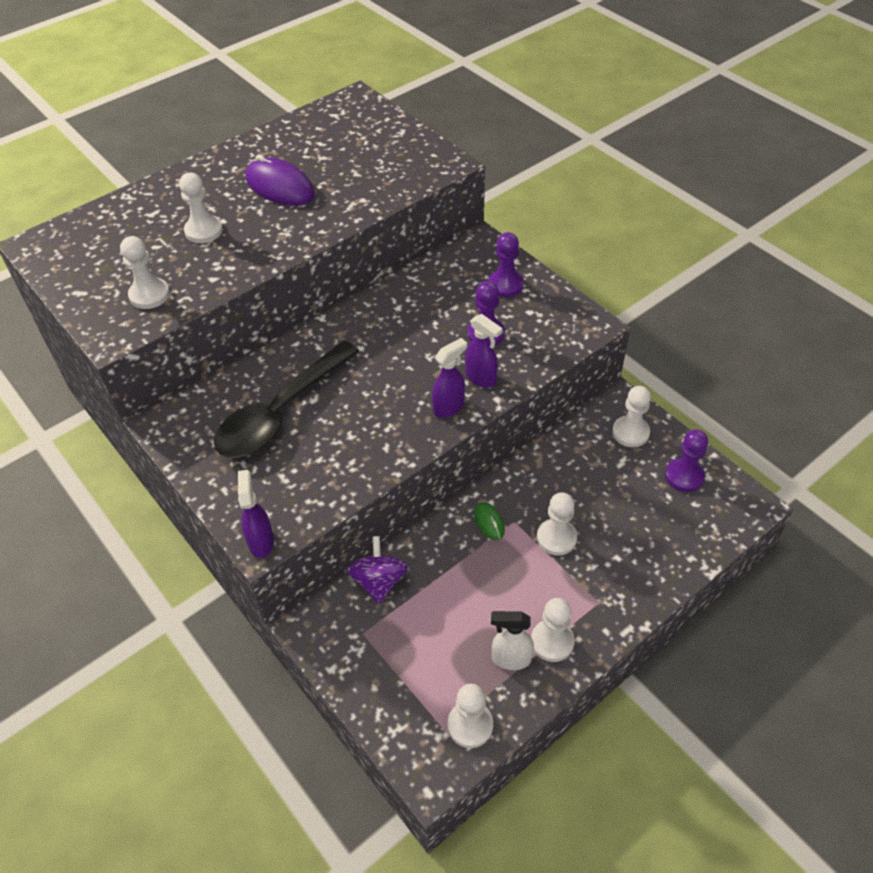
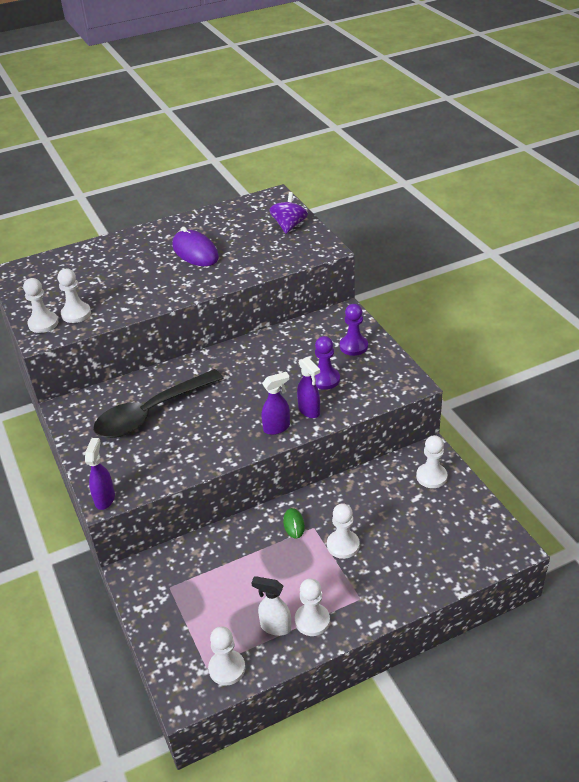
camera: 15 degrees right, 10 degrees down
(203, 231) = (130, 276): white pawn -> white pawn (43, 323)
(379, 581) = (194, 552): purple spinning top -> purple spinning top (289, 226)
(684, 476) = (464, 516): purple pawn -> none

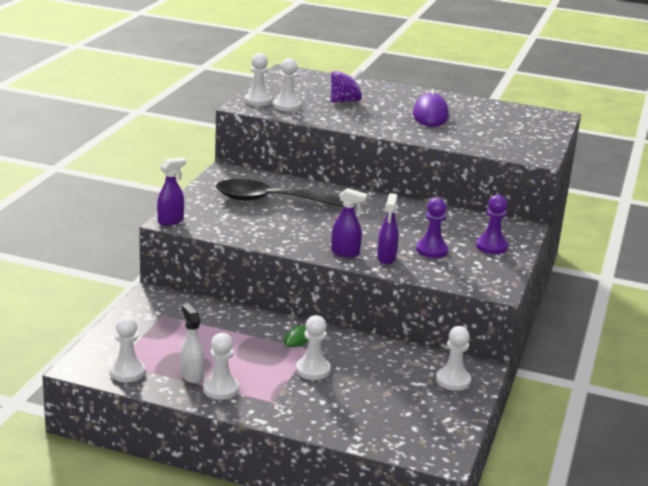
camera: 40 degrees right, 15 degrees down
(289, 226) = (534, 134): purple spinning top -> purple spinning top (345, 101)

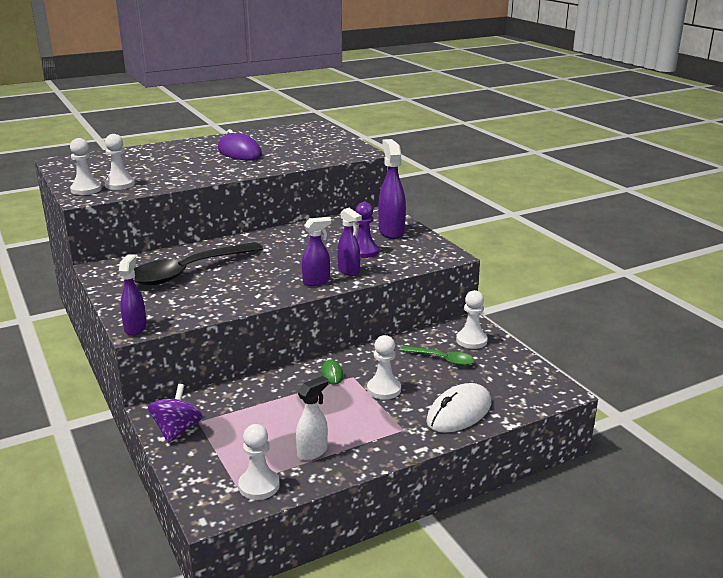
camera: 45 degrees left, 0 degrees up
(191, 375) = (312, 452): white spray bottle -> white spray bottle turned 120 degrees clockwise
(220, 389) = (353, 447): white pawn -> none
(333, 418) = (459, 413): none -> white mouse
(345, 101) = (157, 165): purple spinning top -> purple spinning top (177, 430)
(399, 378) = (442, 359): none -> green spoon
(491, 246) = (391, 232): purple pawn -> purple spray bottle

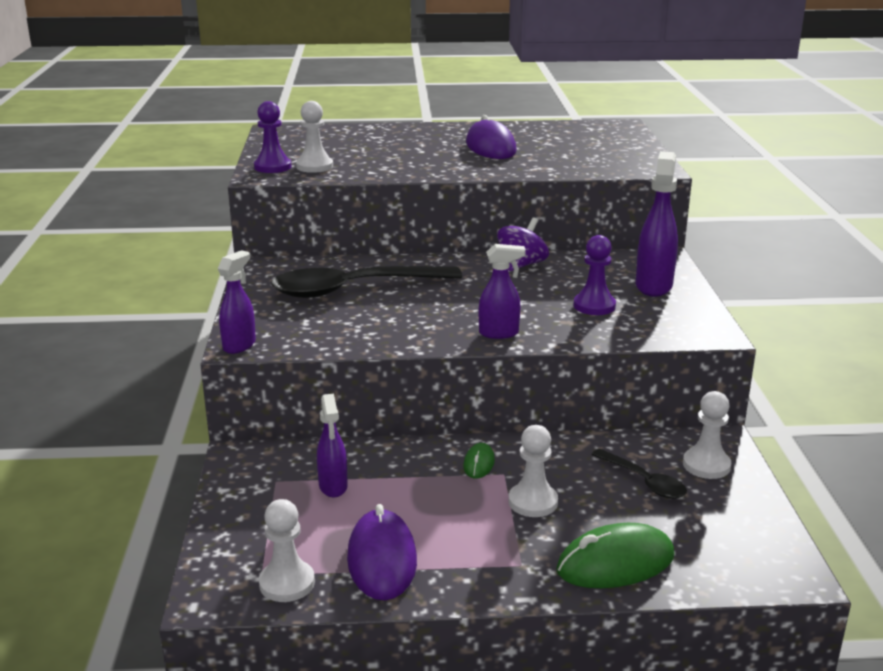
camera: 25 degrees right, 0 degrees up
(86, 190) = (272, 167): white pawn -> purple pawn
(177, 430) = (244, 485): purple spinning top -> purple spinning top (521, 265)
(312, 452) = (382, 559): white spray bottle -> purple mouse
(349, 271) = (553, 328): purple spray bottle -> purple spray bottle (333, 487)
(442, 359) = (644, 481): green spoon -> black spoon
(459, 413) = (615, 563): white mouse -> green mouse

